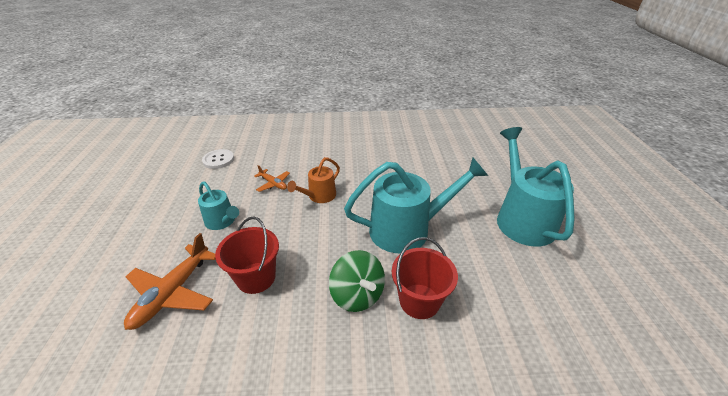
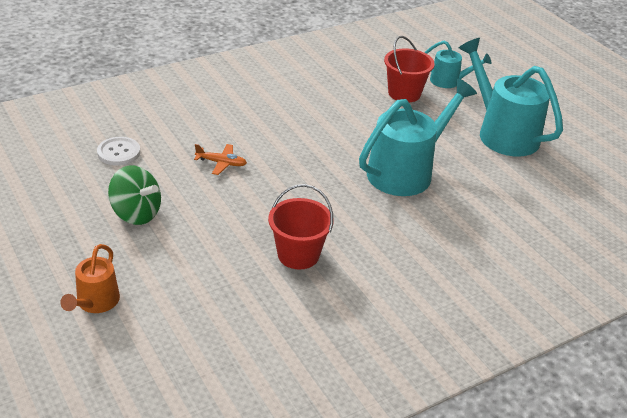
camera: 30 degrees left, 0 degrees up
(173, 293) = (228, 292): orange plane -> none
(222, 222) = (205, 217): turquoise watering can -> turquoise watering can (449, 81)
(319, 196) = (288, 163): orange watering can -> orange watering can (95, 302)
(357, 295) = (405, 239): green spinning top -> green spinning top (136, 213)
(419, 301) = (461, 227): red bucket -> red bucket (404, 93)

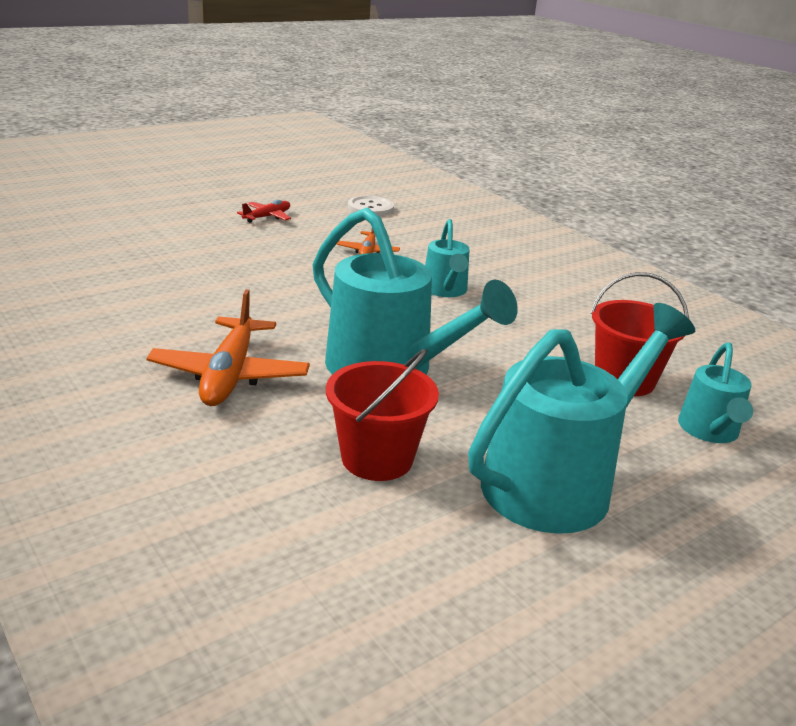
camera: 85 degrees right, 10 degrees down
(95, 302) = (135, 206): orange watering can -> none
(136, 213) = (267, 217): green spinning top -> red plane
(292, 136) = (445, 290): none -> turquoise watering can
(298, 254) = (194, 289): red bucket -> red bucket (377, 458)
(425, 235) = (229, 375): none -> orange plane

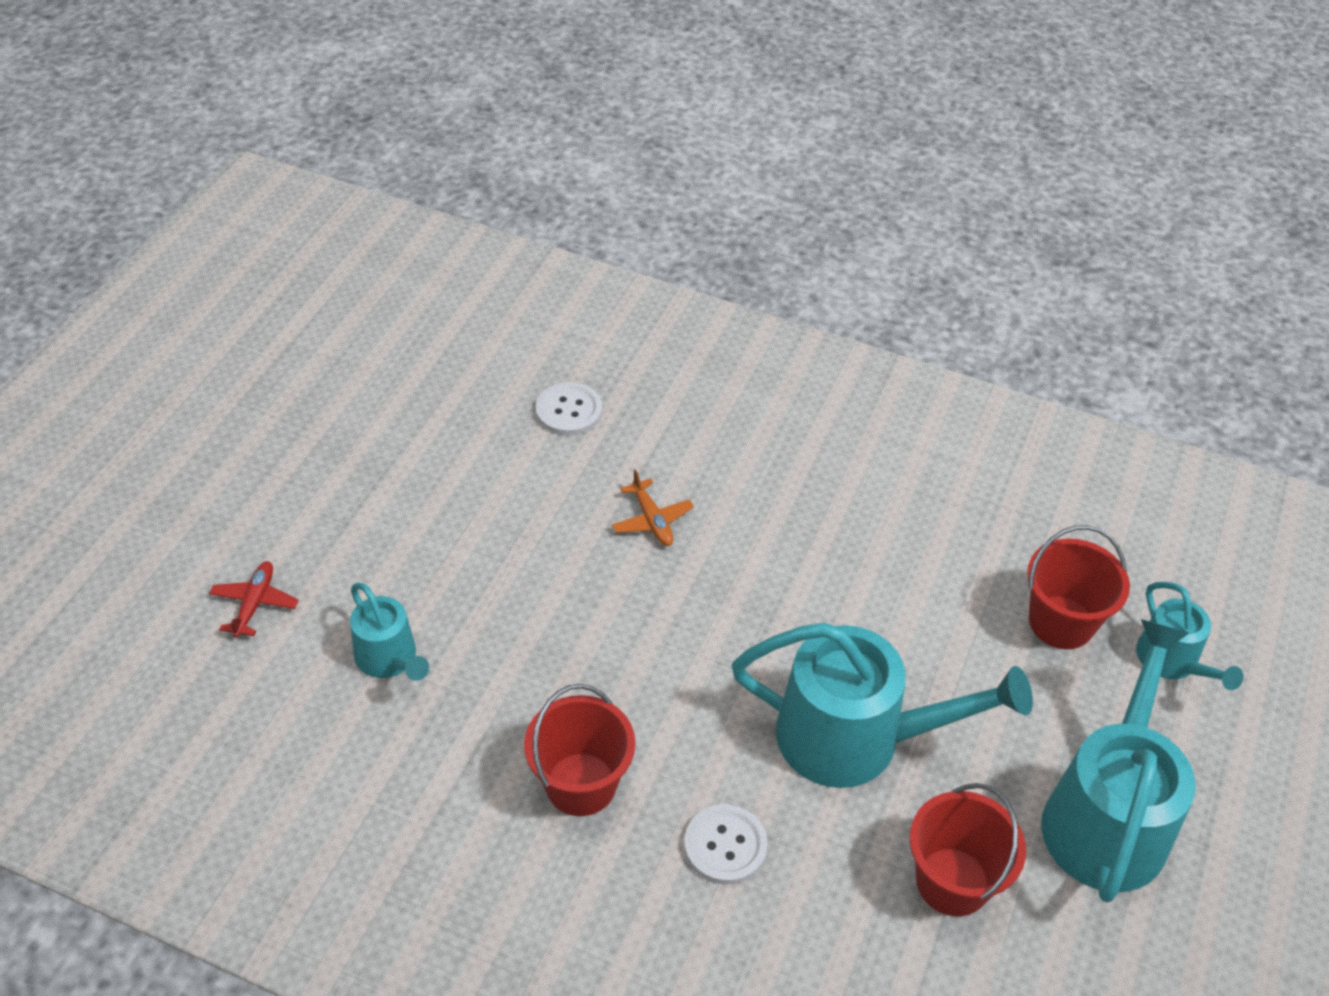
camera: 30 degrees left, 20 degrees up
(176, 318) = (581, 784): none -> red bucket
(229, 375) = (725, 846): orange plane -> white button
(267, 217) = (471, 506): red plane -> red plane (255, 603)
(445, 290) = (794, 555): turquoise watering can -> turquoise watering can (390, 659)

